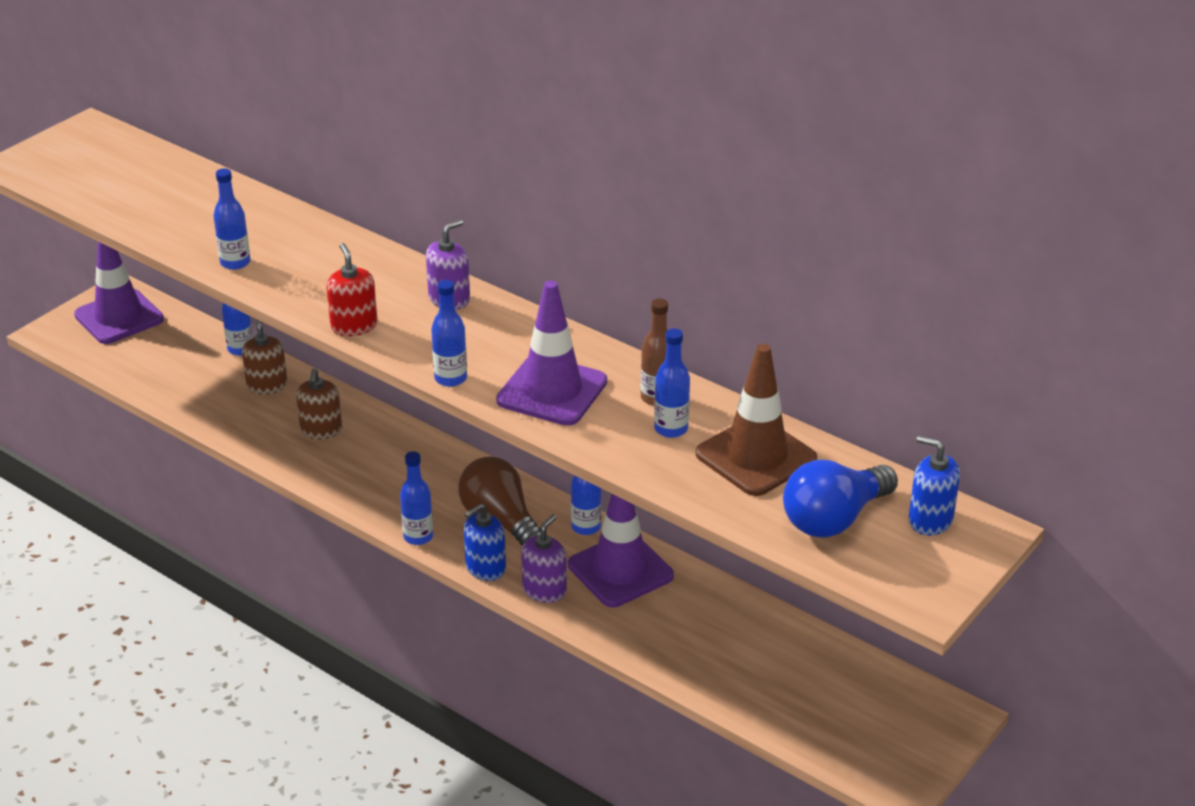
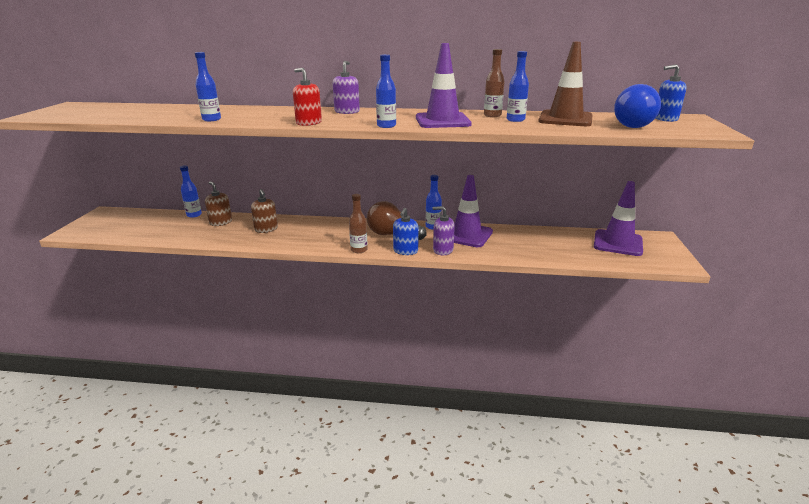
camera: 30 degrees left, 10 degrees down
(119, 317) = (111, 219): purple traffic cone -> purple traffic cone (617, 243)
(418, 536) = (359, 250): blue bottle -> brown bottle
(544, 590) = (443, 250): purple soap dispenser -> purple soap dispenser turned 75 degrees counterclockwise

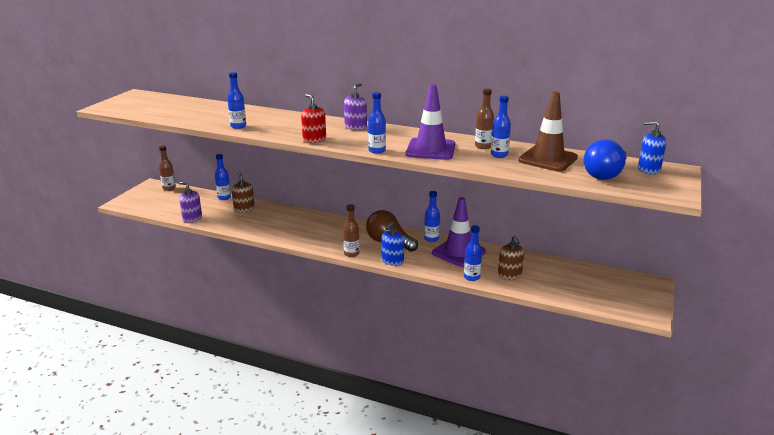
camera: 15 degrees right, 0 degrees up
(125, 213) = (169, 188): none -> brown bottle
(266, 229) = (280, 221): brown soap dispenser -> brown soap dispenser (509, 275)
(443, 250) = (427, 265): purple soap dispenser -> purple soap dispenser (192, 218)
(494, 255) = (471, 277): none -> blue bottle
(617, 243) = (603, 282): purple traffic cone -> none

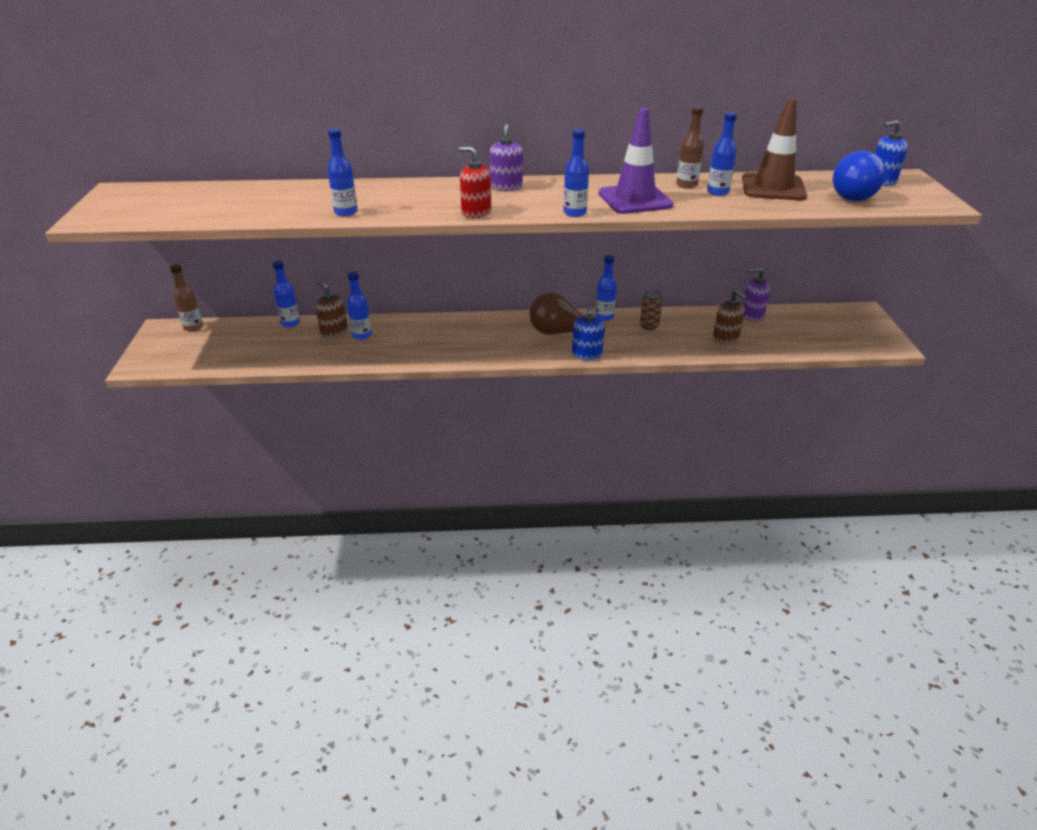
camera: 25 degrees left, 10 degrees up
(192, 218) = (272, 362): purple soap dispenser -> purple soap dispenser (752, 315)
(351, 254) = (531, 358): brown bottle -> none
(458, 252) = (649, 326): purple traffic cone -> brown can
(471, 277) = (690, 351): blue bottle -> blue bottle (362, 335)

